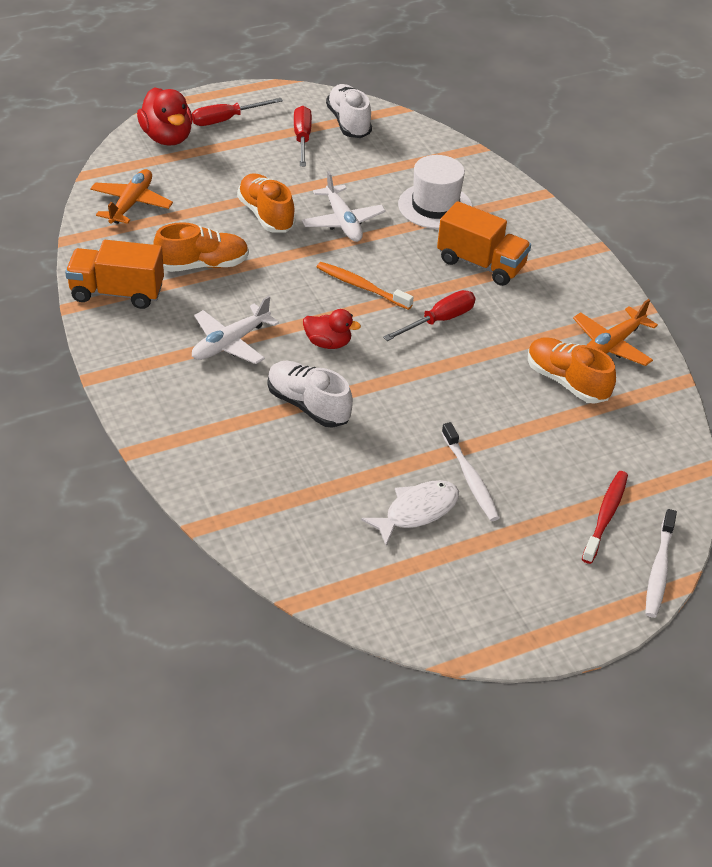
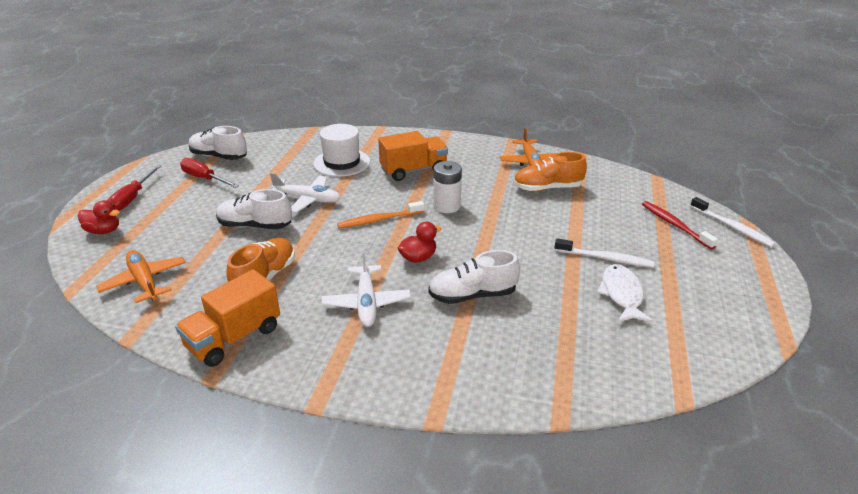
camera: 50 degrees left, 10 degrees down
(167, 138) = (104, 231): red duck -> red duck, size x0.62
(266, 215) = (255, 226): orange shoe -> white shoe
(439, 320) = (447, 206): red screwdriver -> white battery

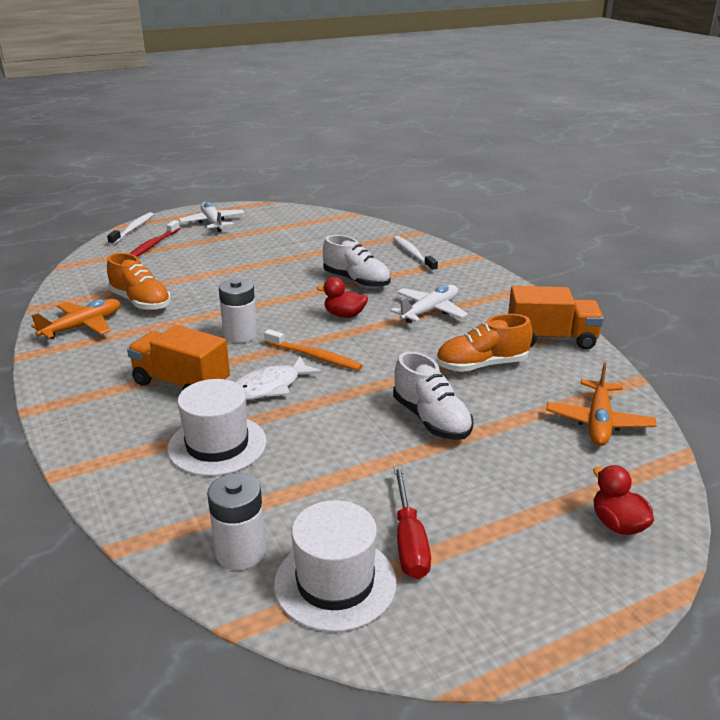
camera: 130 degrees left, 5 degrees down
(132, 198) = (544, 570): red screwdriver -> none
(219, 156) = (335, 582): white shoe -> white hat
(268, 146) = (240, 552): none -> white battery
(308, 199) = (336, 417): white plane -> white plane (213, 223)
(605, 258) = (239, 255): white toothbrush -> white toothbrush (413, 254)
(621, 294) = (279, 242): white fish -> white fish (270, 387)

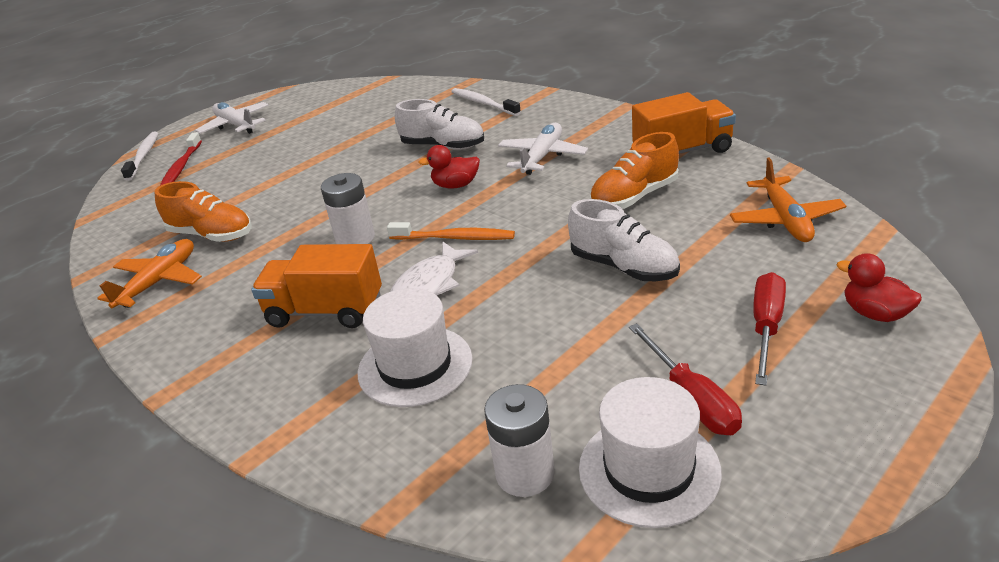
camera: 15 degrees left, 5 degrees up
(513, 505) = (766, 327): none -> red screwdriver

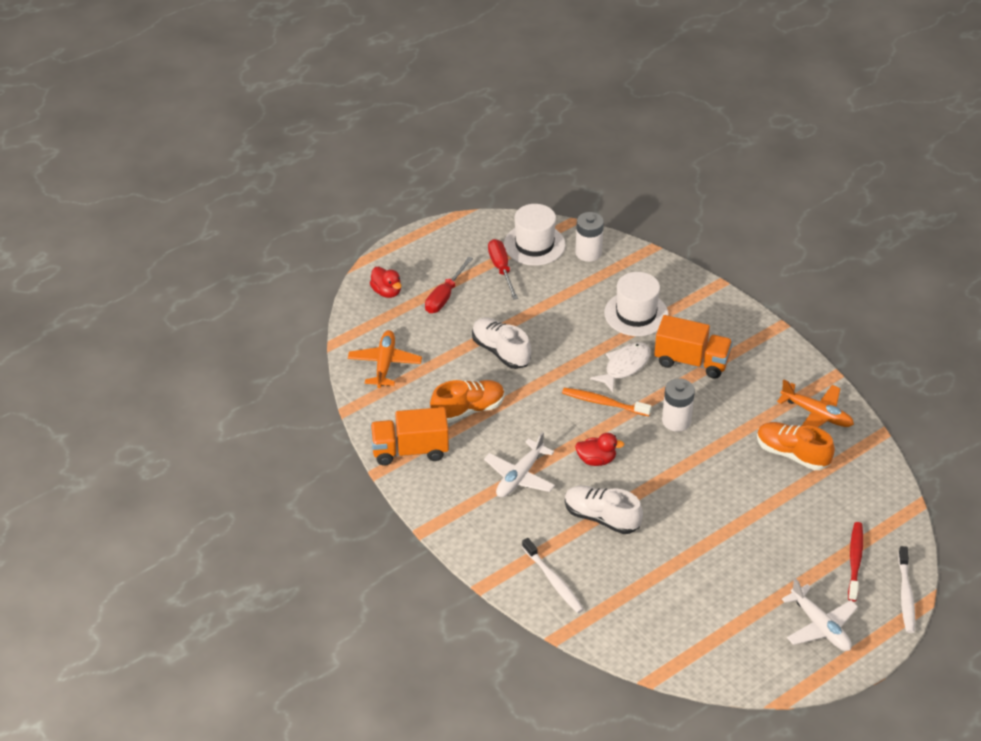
camera: 175 degrees left, 10 degrees up
(159, 281) = (817, 414): orange plane -> orange plane turned 90 degrees counterclockwise

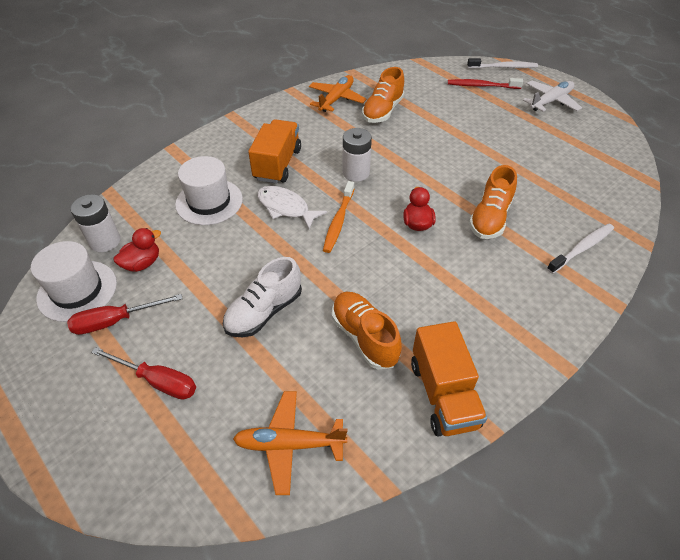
camera: 95 degrees left, 5 degrees up
(386, 292) = (137, 460): red duck -> red duck (142, 263)
(519, 477) = (456, 282): white plane -> none
(601, 518) = (490, 218): white shoe -> orange shoe

